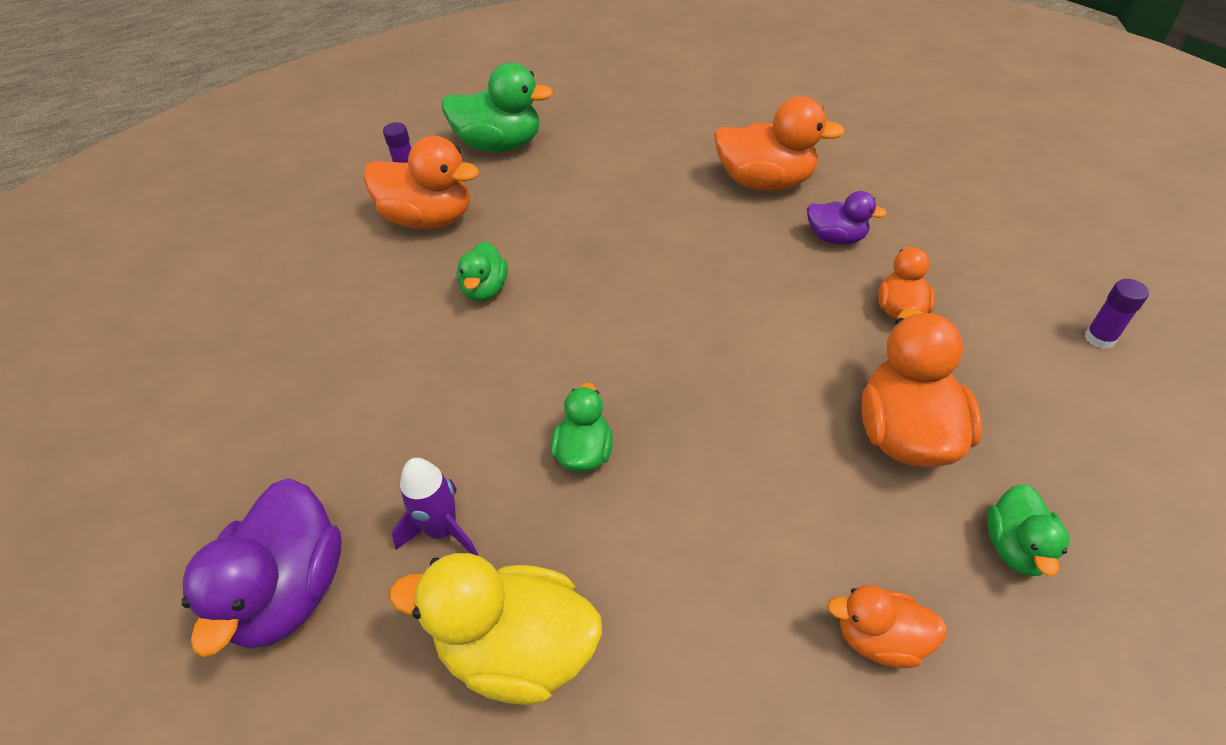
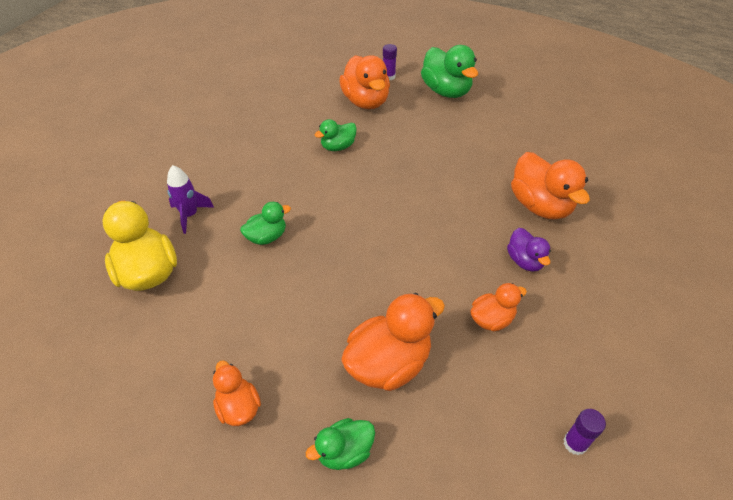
camera: 50 degrees right, 0 degrees up
(290, 591) = (132, 190): purple duck -> none

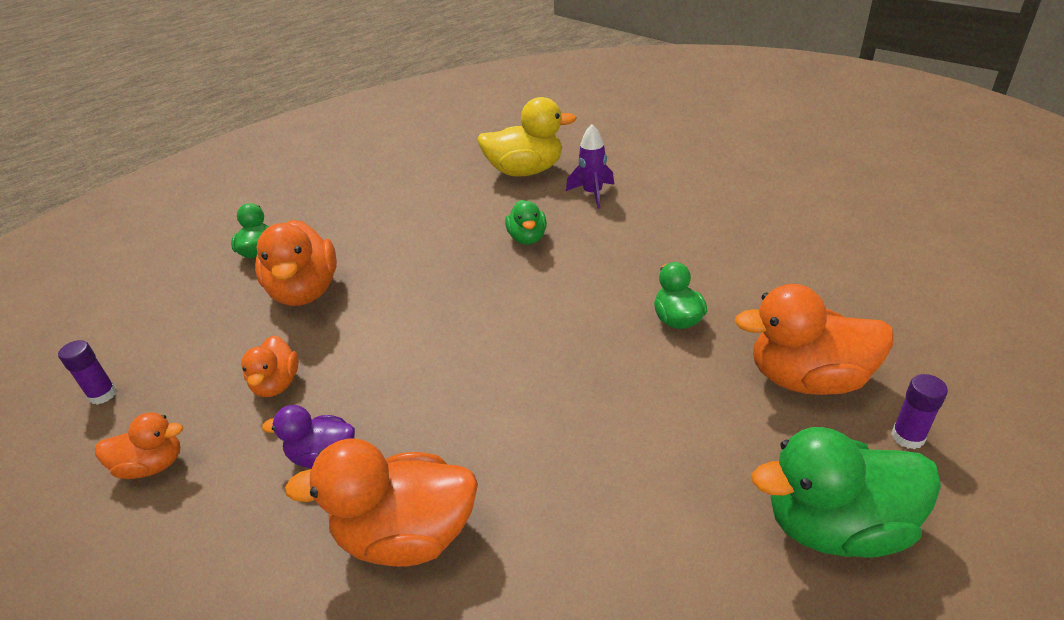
camera: 115 degrees right, 10 degrees down
(238, 407) = (348, 208): orange duck -> orange duck (152, 465)

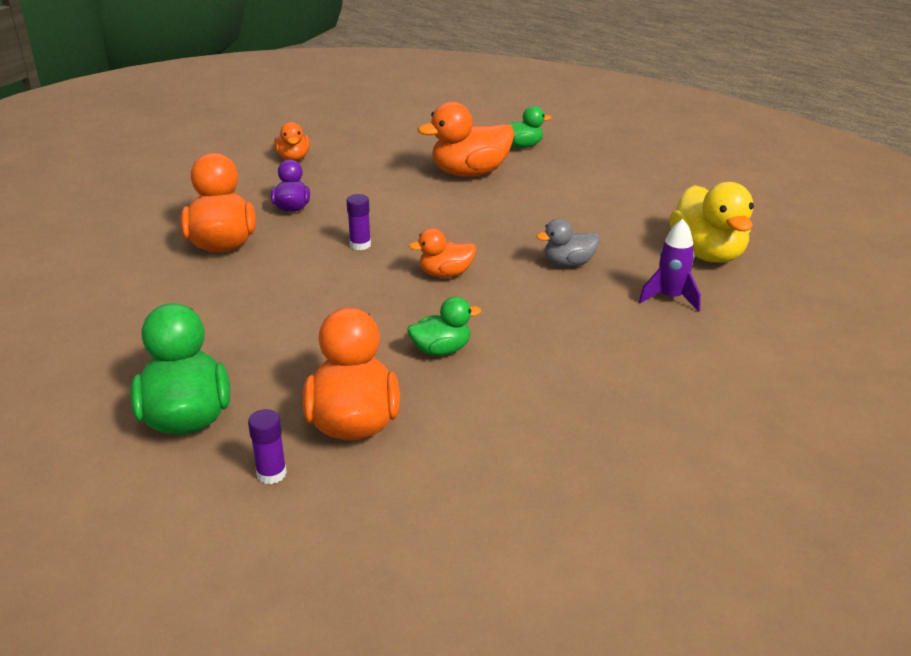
camera: 80 degrees right, 5 degrees down
(103, 395) = (356, 130): purple glue stick -> purple glue stick (360, 245)
(277, 384) = (362, 181): orange duck -> orange duck (445, 274)
(527, 238) = (568, 263): green duck -> grey duck

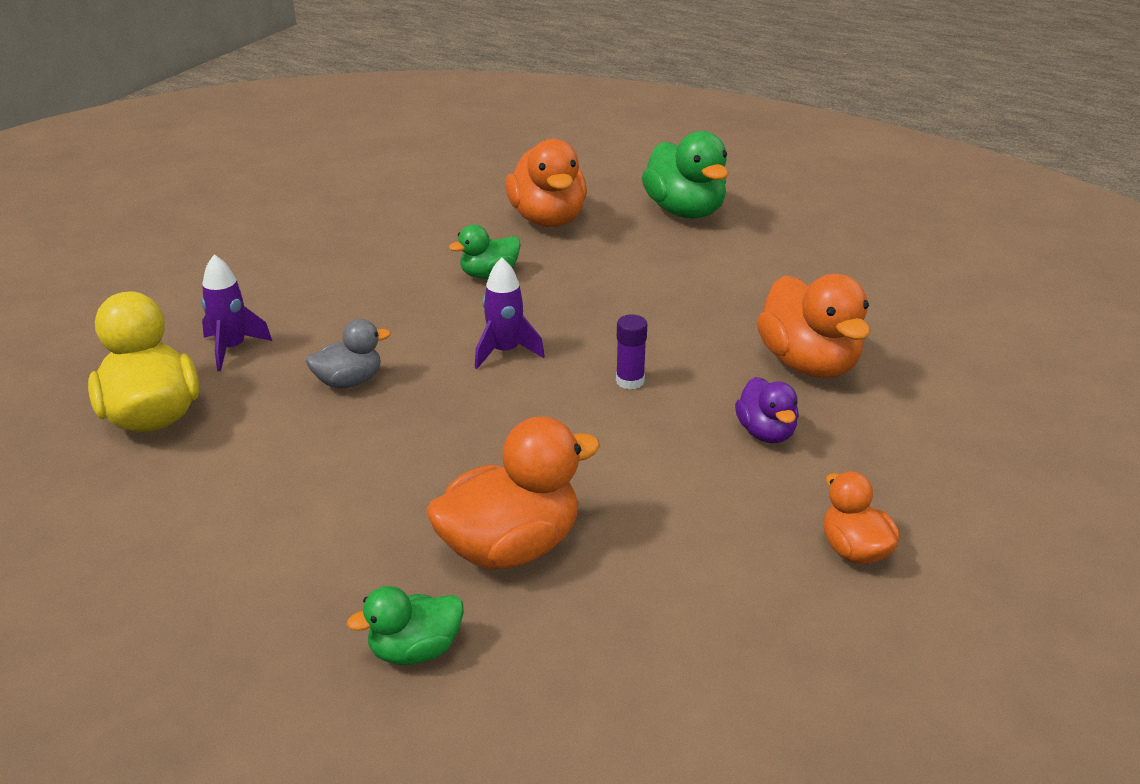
camera: 170 degrees right, 0 degrees up
(271, 474) = (593, 189): purple glue stick -> none
(445, 274) = (505, 352): orange duck -> purple rocket

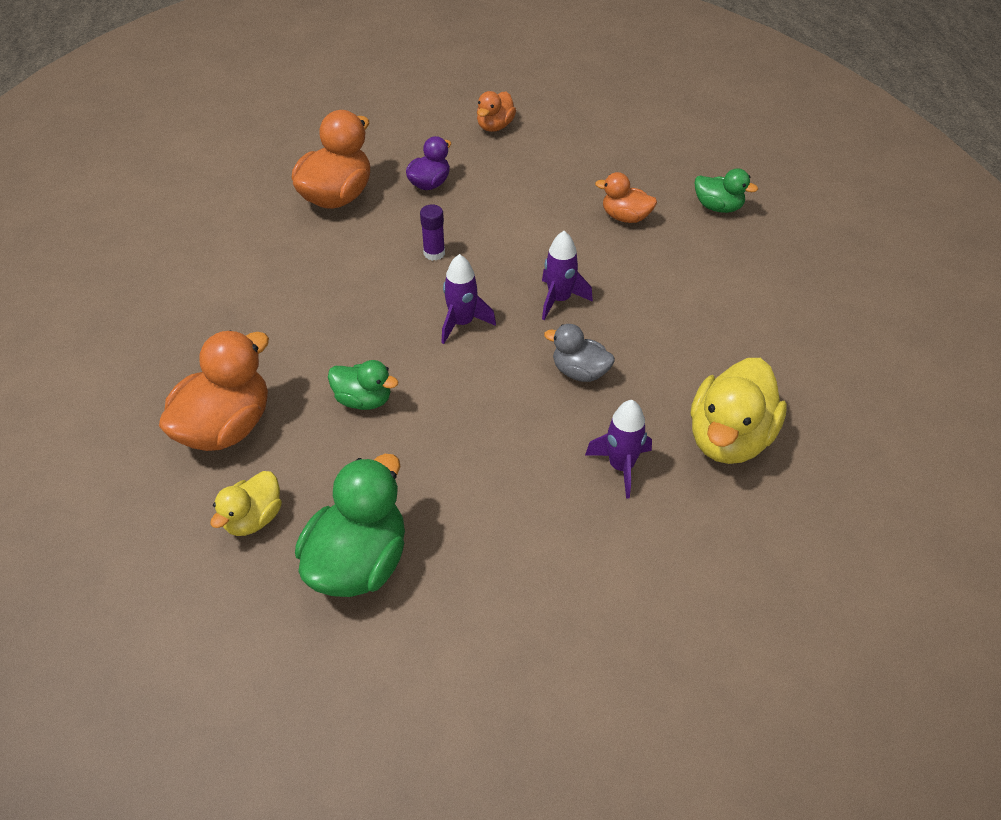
camera: 130 degrees left, 15 degrees up
(448, 206) = (253, 519): none -> yellow duck
(451, 420) = (559, 300): none -> purple rocket
(510, 548) = (625, 217): orange duck -> orange duck, size x0.57
(685, 212) = (137, 352): green duck -> green duck (358, 563)

